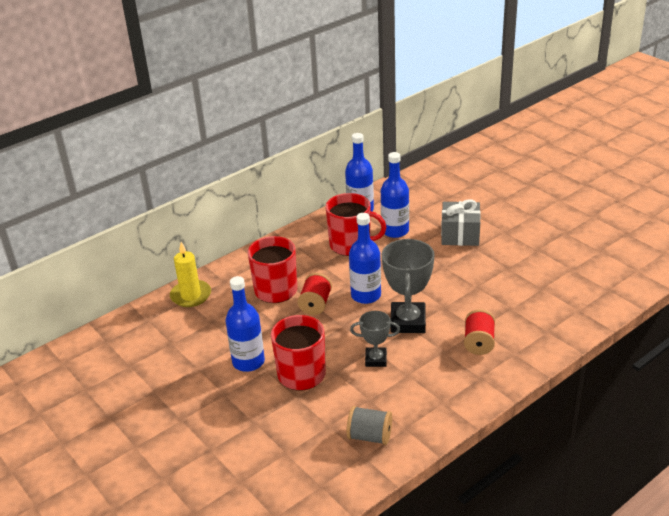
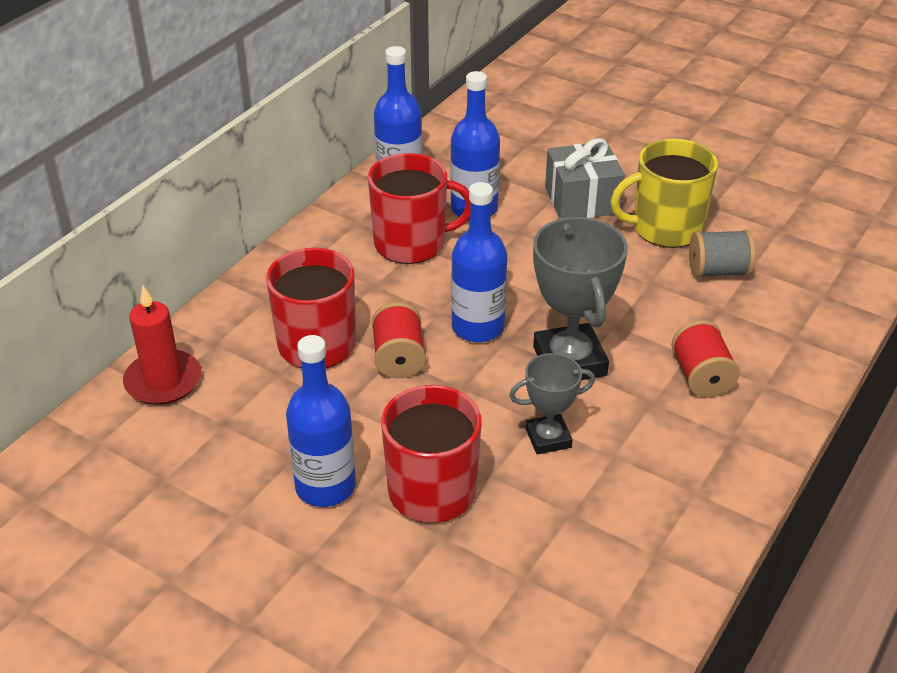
camera: 20 degrees left, 5 degrees up
(191, 295) = (163, 381): yellow candle -> red candle
(370, 436) = (605, 582): grey spool -> grey spool (718, 271)
(502, 258) = (665, 228): none -> yellow mug

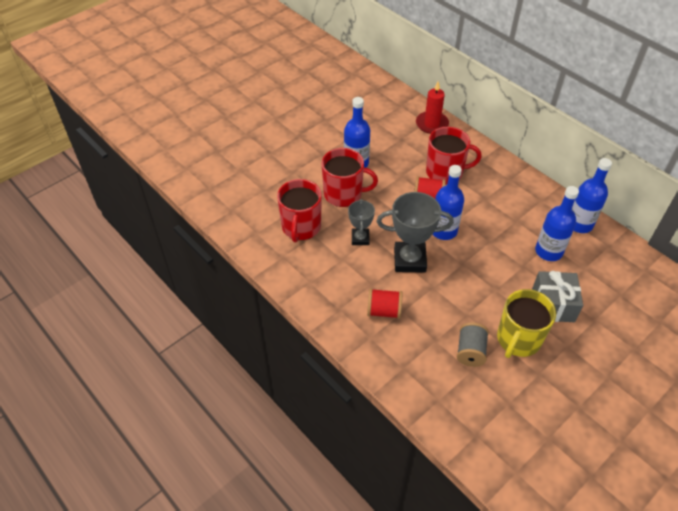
camera: 105 degrees right, 10 degrees up
(412, 243) = (518, 218): red mug -> red mug (301, 227)
(665, 228) = (518, 339): yellow mug -> yellow mug turned 150 degrees counterclockwise

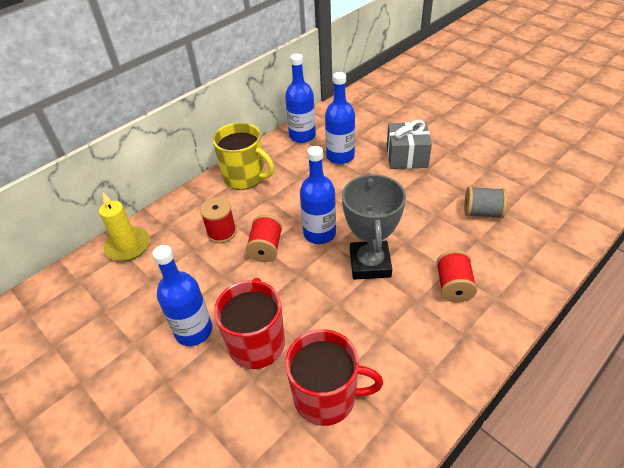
camera: 90 degrees left, 5 degrees down
(360, 238) = (341, 317): grey trophy -> none
(432, 124) = (128, 246): red candle -> yellow candle
(445, 172) = (221, 232): red mug -> red spool
(518, 339) = (454, 180): yellow mug -> yellow mug (245, 177)

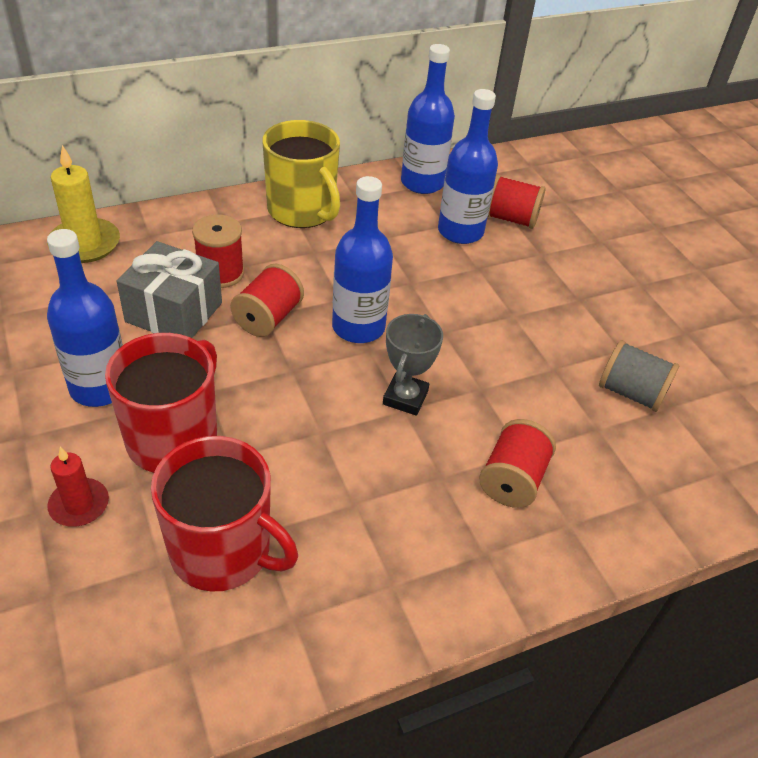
camera: 15 degrees right, 0 degrees up
(227, 407) = (79, 505): none -> red candle
(362, 139) = (510, 219): none -> red spool
(370, 264) = (405, 398): grey trophy -> grey trophy, size x0.58
(406, 157) = (563, 268): grey gift -> grey gift (174, 312)

